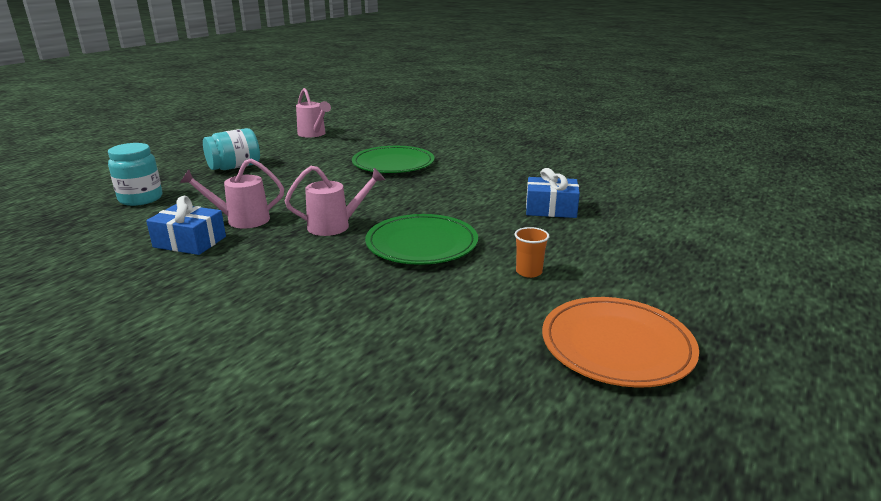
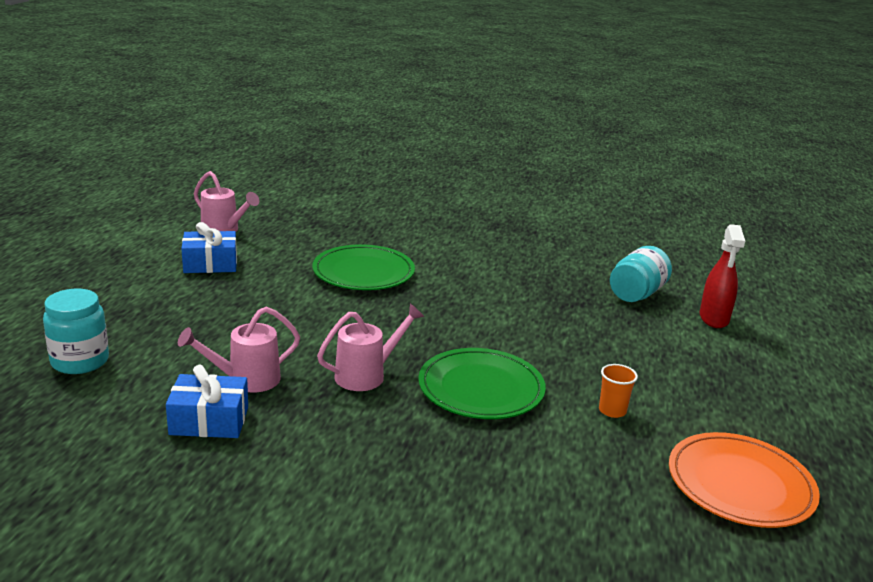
camera: 20 degrees left, 0 degrees up
(234, 167) = (163, 295): turquoise jar -> turquoise jar (636, 294)
(550, 209) = (582, 324): blue gift -> blue gift (210, 264)
(684, 215) = (714, 319): none -> red spray bottle

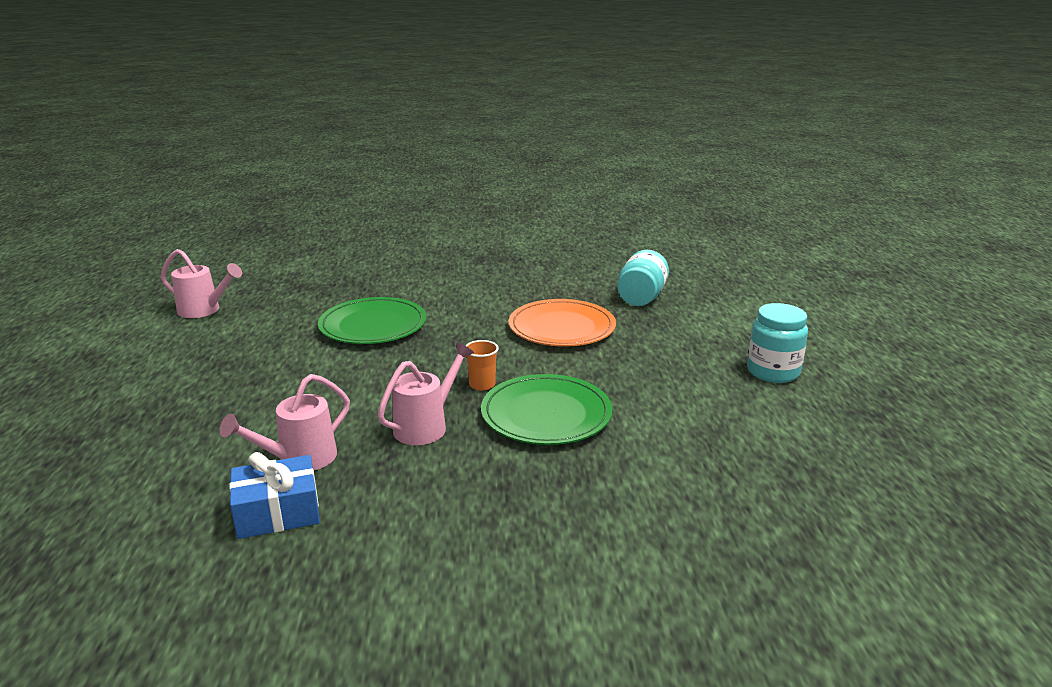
camera: 15 degrees left, 0 degrees up
(80, 361) = (95, 481): turquoise jar -> turquoise jar (773, 372)
(210, 264) = (204, 347): blue gift -> none
(612, 411) = (678, 408): orange cup -> orange cup (482, 385)
(714, 319) = (719, 307): red spray bottle -> none
(740, 484) = (825, 450): orange plate -> orange plate (562, 327)

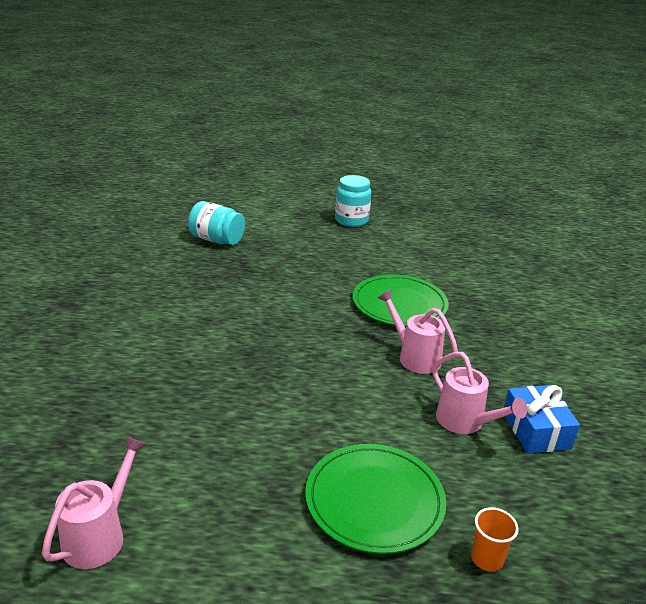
camera: 85 degrees left, 5 degrees up
(373, 325) = (215, 381): green plate -> green plate (374, 500)
(482, 385) = (352, 326): orange cup -> orange cup (487, 558)
(562, 327) = (260, 280): orange plate -> none

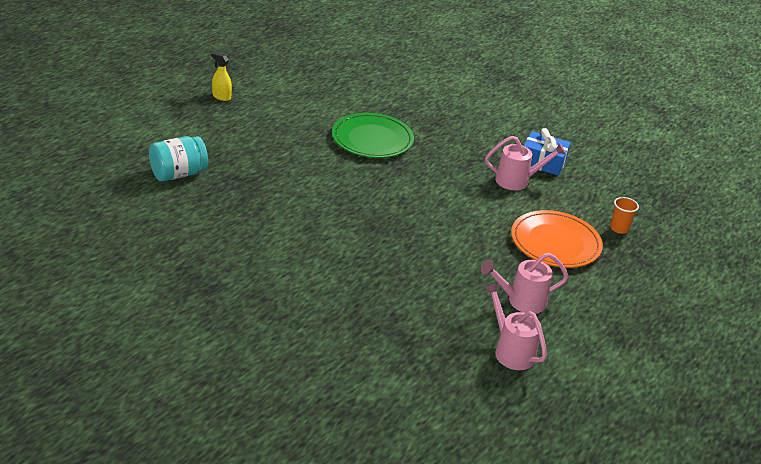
camera: 60 degrees left, 5 degrees up
(351, 220) = (221, 97): turquoise jar -> yellow spray bottle
(374, 500) = (555, 243): green plate -> orange plate
(414, 357) = (439, 165): pink watering can -> pink watering can (521, 301)

